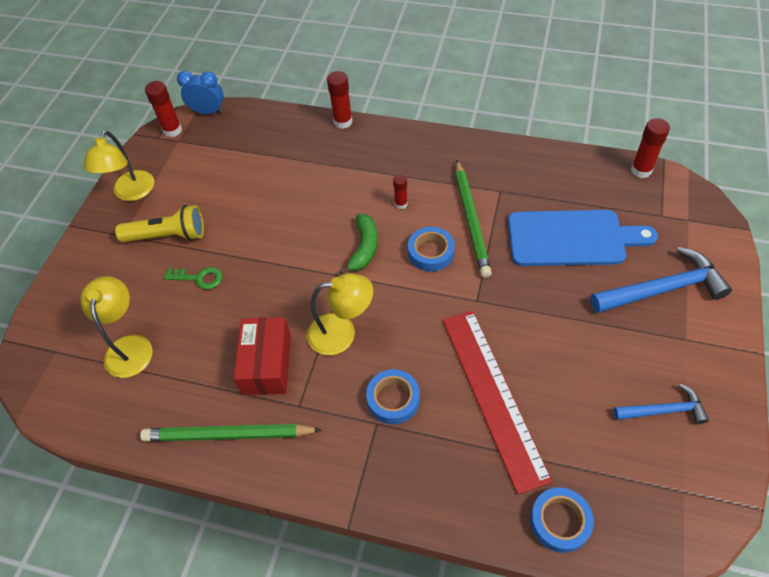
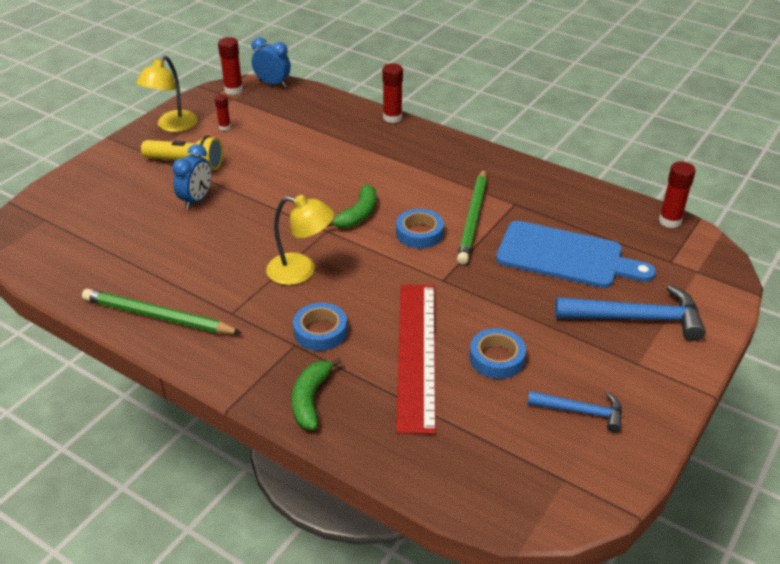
camera: 15 degrees right, 15 degrees down
(129, 346) = (109, 232): yellow lamp -> none
(199, 278) = (196, 200): green key -> blue clock
(267, 364) = (220, 276): red box -> none
(401, 204) = (412, 191): red glue stick -> red glue stick (225, 127)
(421, 483) = (310, 399): none -> green banana
(560, 521) = (426, 465): blue tape -> blue tape (496, 358)

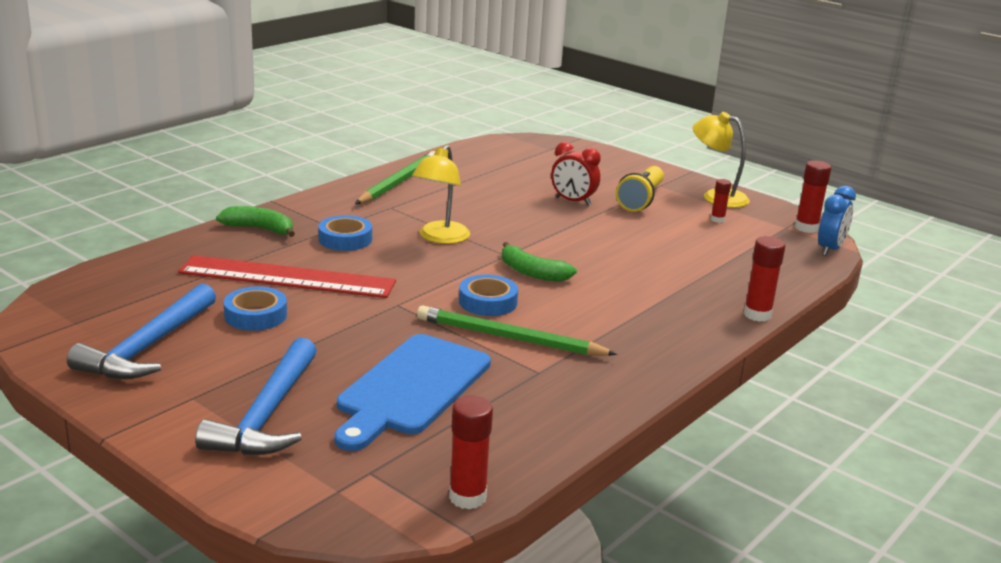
camera: 95 degrees right, 15 degrees down
(196, 200) = (573, 201): blue clock -> red clock
(581, 411) = (148, 347): blue hammer -> blue hammer, size x1.68

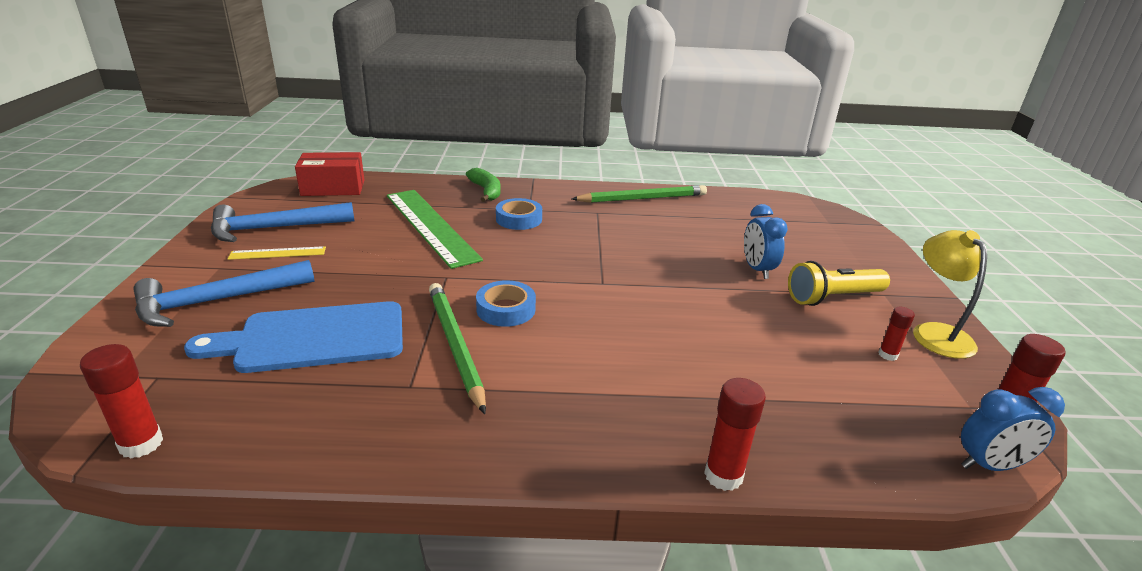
camera: 50 degrees right, 5 degrees up
(99, 290) = (333, 188): none -> red box
(213, 361) = (277, 253): none -> yellow ruler
(255, 315) = (360, 239): blue tape -> none
(287, 277) = (430, 226): red ruler -> green ruler
(440, 238) = (582, 247): yellow lamp -> none
(532, 272) = (590, 306): green banana -> none
(573, 201) = (757, 269): red clock -> blue clock

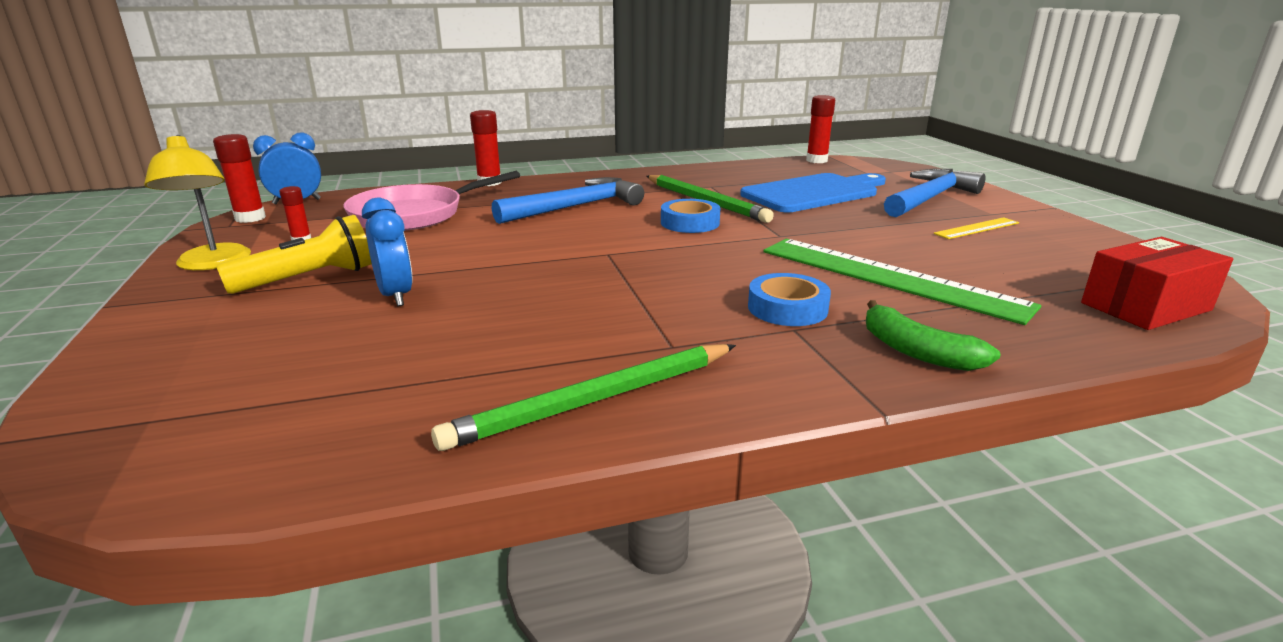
camera: 165 degrees right, 5 degrees down
(274, 228) = (1046, 246): blue hammer -> blue hammer (576, 207)
(799, 387) = (413, 215): none -> pink pan

